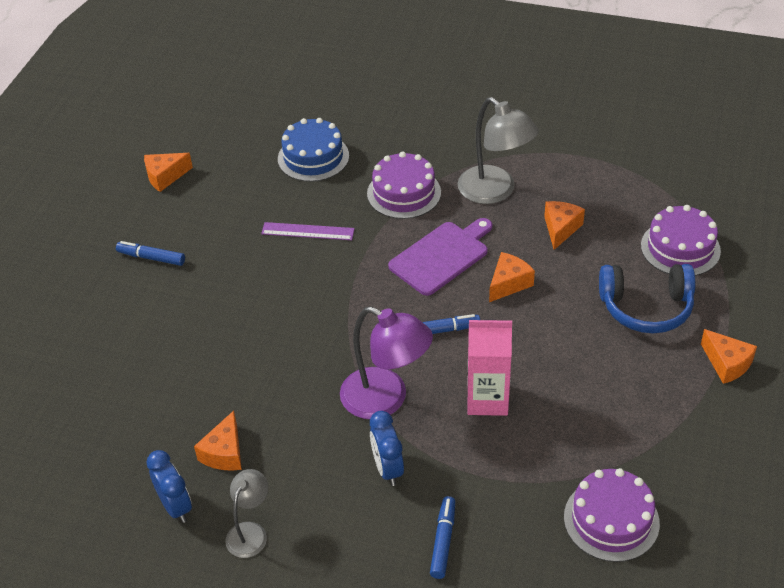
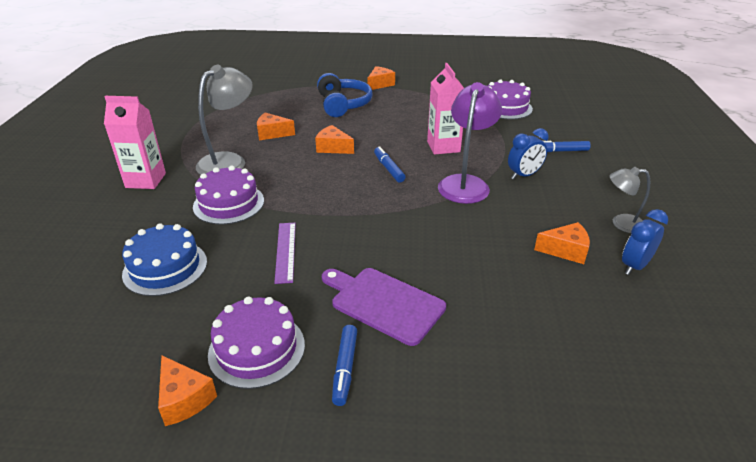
camera: 105 degrees left, 10 degrees down
(441, 256) = (309, 177): purple cutting board -> purple cutting board (383, 303)
(467, 132) = (146, 180): none -> pink carton
(680, 248) = (287, 97): purple cake -> purple cake (257, 349)

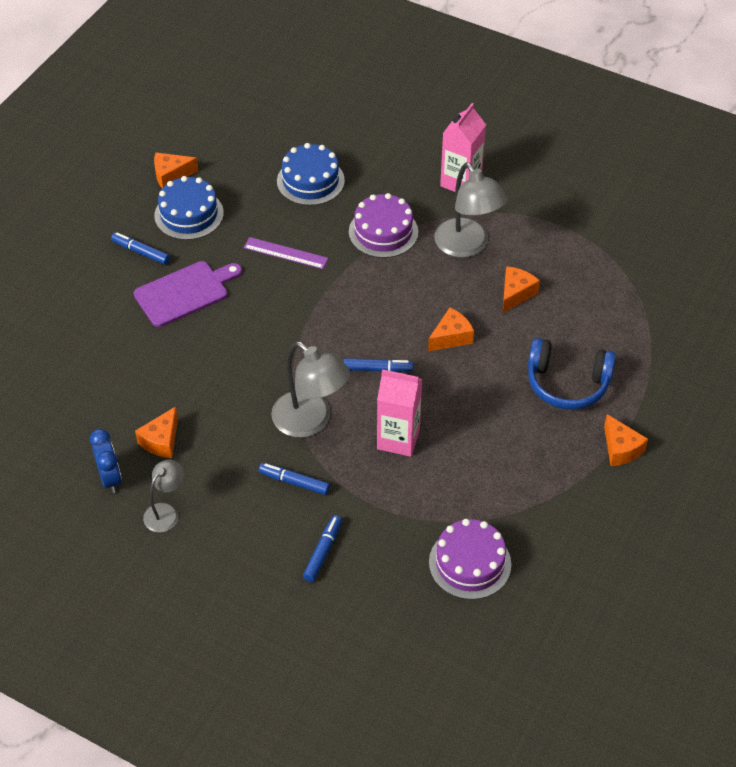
camera: 115 degrees right, 15 degrees up
(257, 349) = (189, 214): purple cake -> blue cake
(465, 183) = (310, 422): purple lamp -> grey lamp
(524, 175) = (294, 482): blue clock -> blue marker

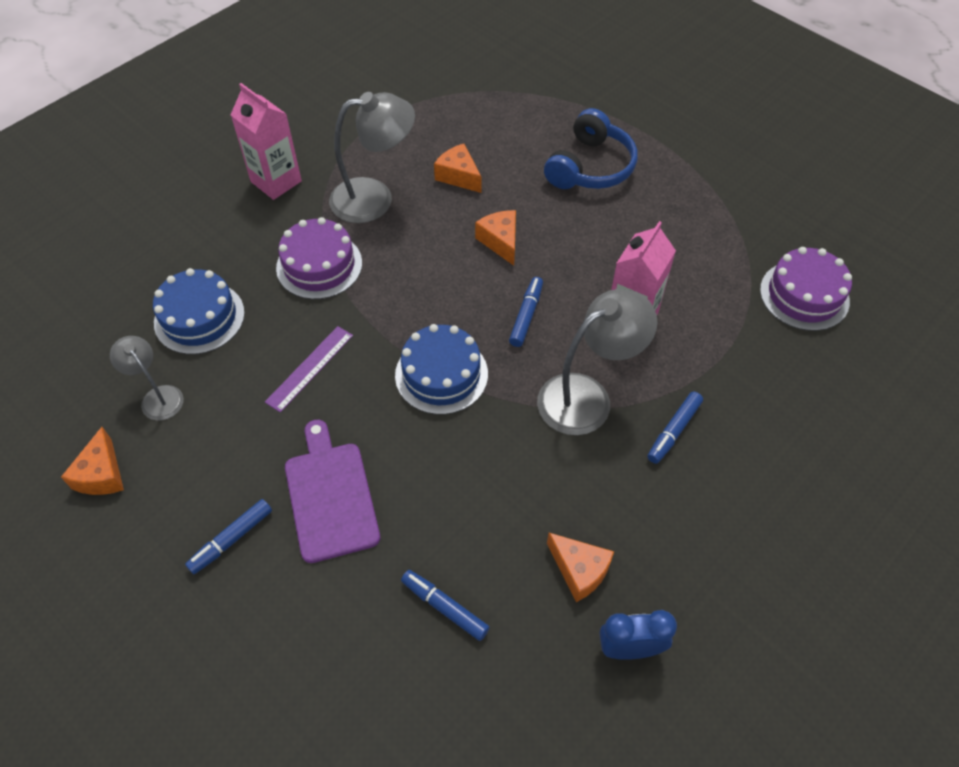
camera: 75 degrees left, 5 degrees up
(166, 512) = (697, 585): grey lamp -> grey lamp (157, 397)
(189, 214) = (188, 465): blue cake -> blue cake (441, 374)
(323, 552) = (777, 422): blue marker -> blue marker (444, 607)
(621, 449) = (680, 150): orange cheese -> none

